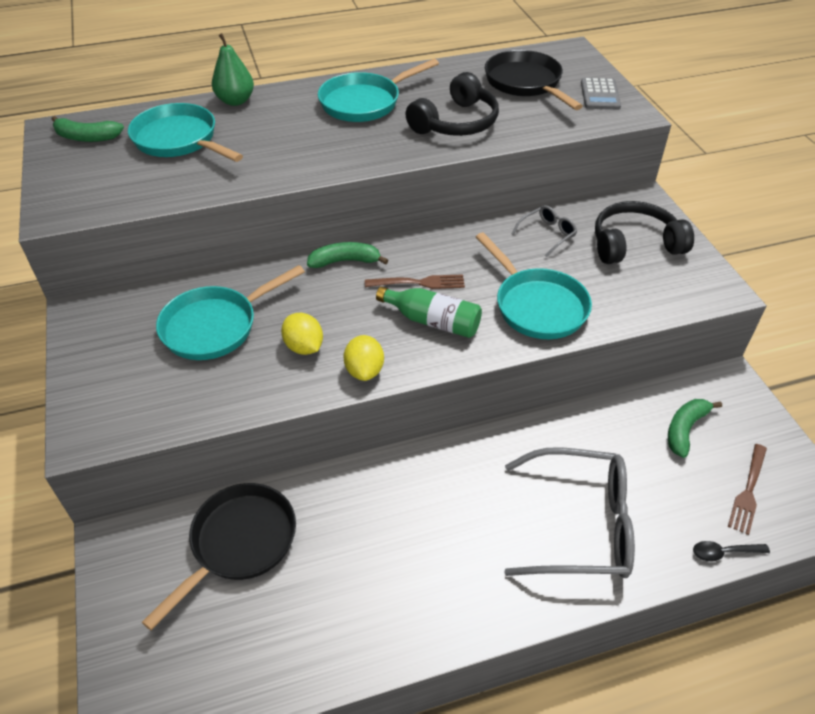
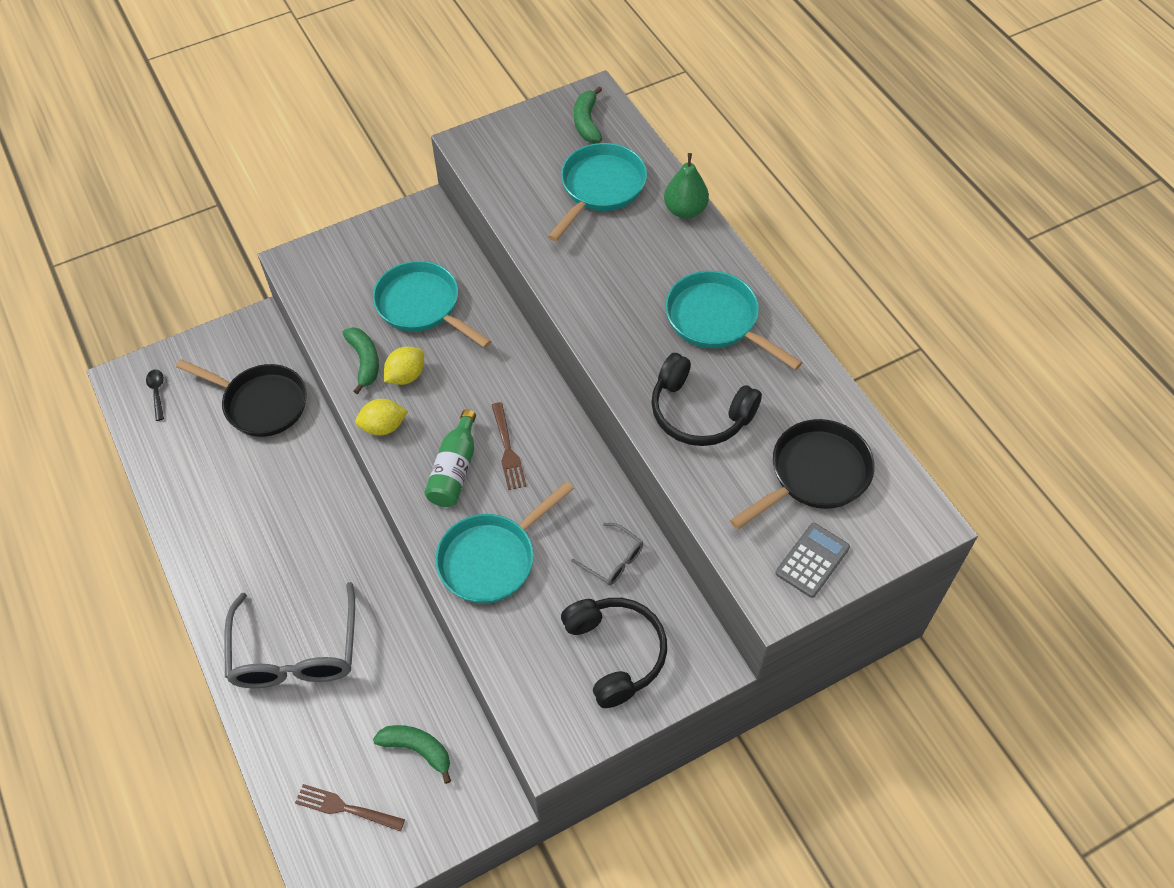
camera: 80 degrees right, 10 degrees up
(345, 261) = (528, 381): green banana -> green banana (364, 361)
(600, 95) = (812, 560): grey calculator -> grey calculator turned 135 degrees clockwise
(723, 552) = (274, 778): black spoon -> black spoon (157, 392)

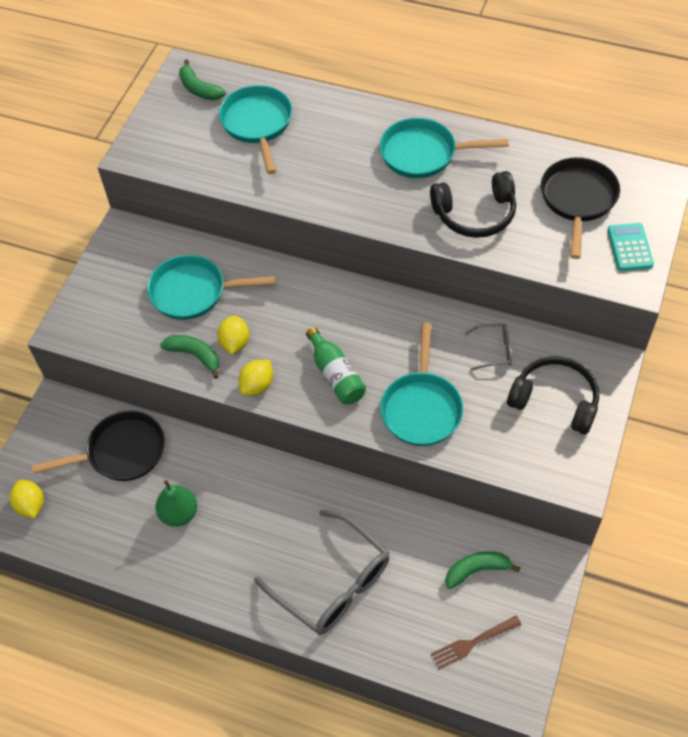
camera: 40 degrees left, 0 degrees up
(157, 392) = (31, 505): black spoon -> yellow lemon
(507, 449) = (355, 337): brown fork -> none
(685, 210) = (328, 102): green pear -> green pear (179, 513)
(812, 560) = (630, 247): grey calculator -> turquoise calculator

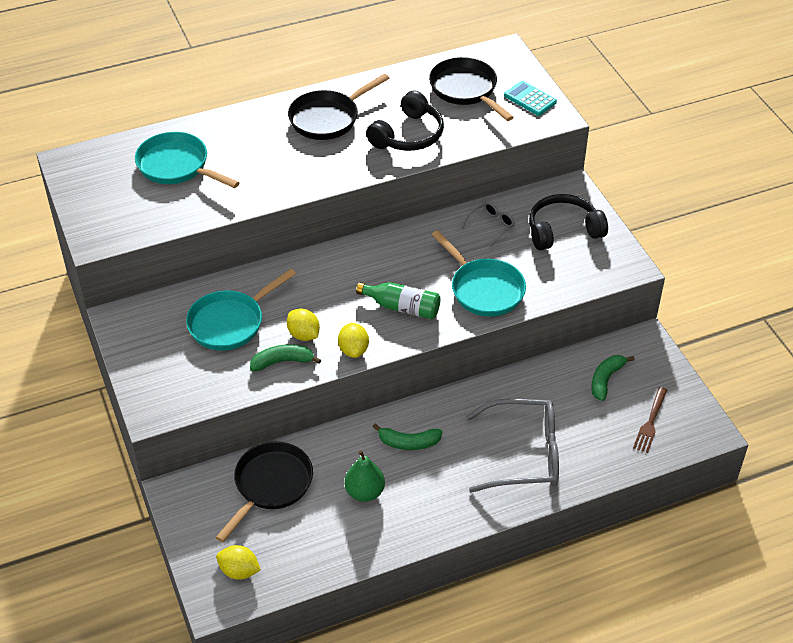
camera: 45 degrees left, 10 degrees down
(199, 89) = (97, 168): green banana -> green banana (408, 443)
(423, 154) = (327, 118): turquoise pan -> black pan

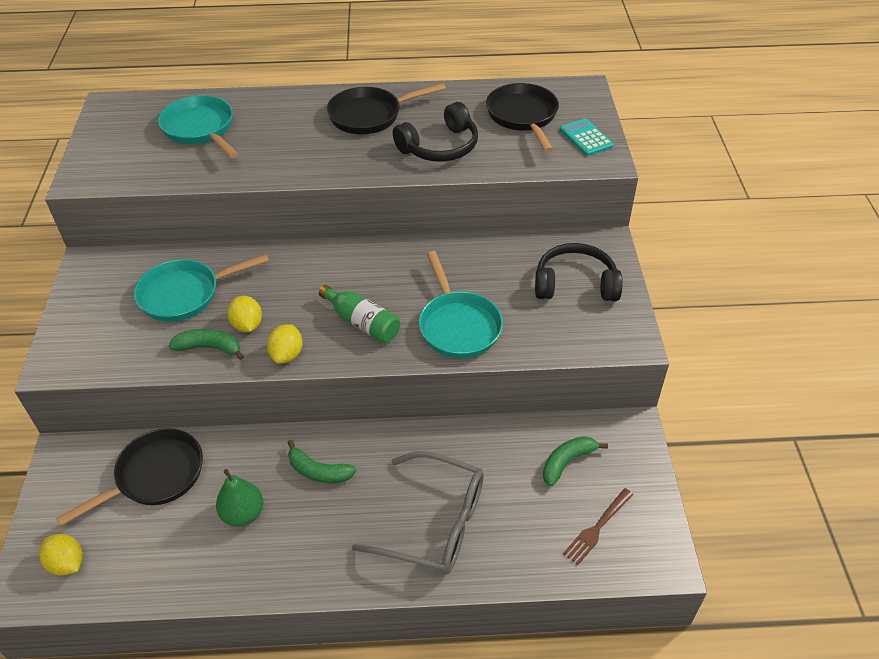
camera: 20 degrees right, 0 degrees up
(491, 226) = (500, 261): grey glasses -> none

